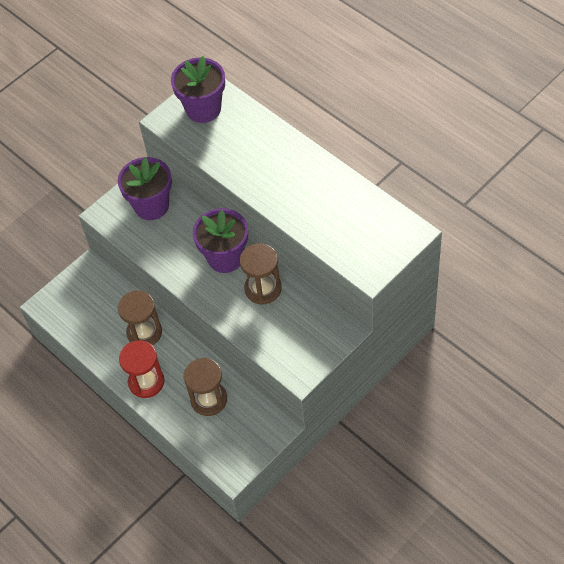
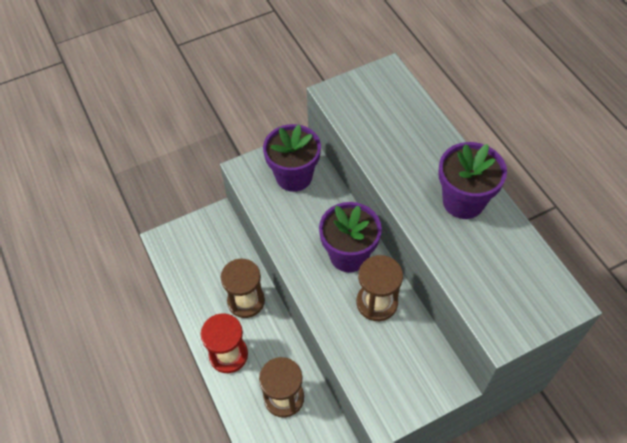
camera: 15 degrees right, 0 degrees up
(203, 109) = (376, 94): purple flower pot -> purple flower pot (463, 201)

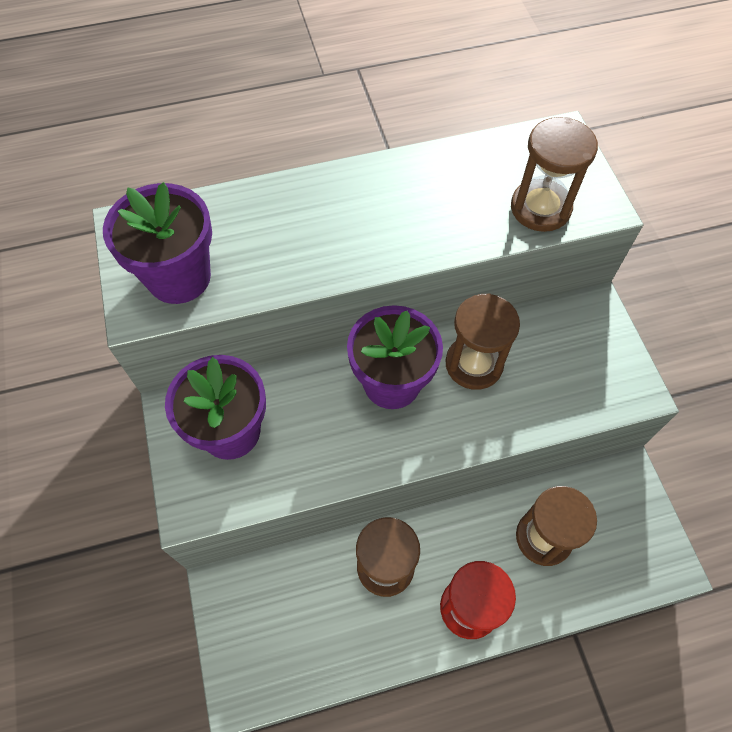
camera: 80 degrees left, 5 degrees up
(463, 201) = (396, 194): purple flower pot -> purple flower pot (179, 277)
(485, 293) = (540, 208): none -> brown hourglass

